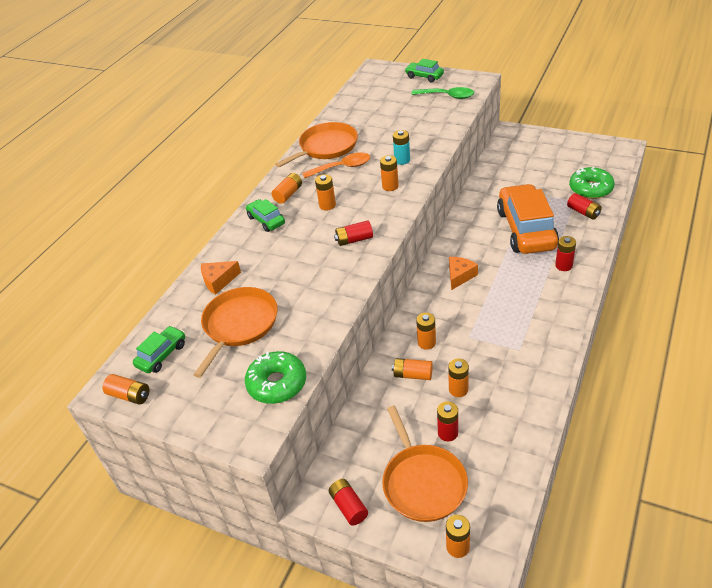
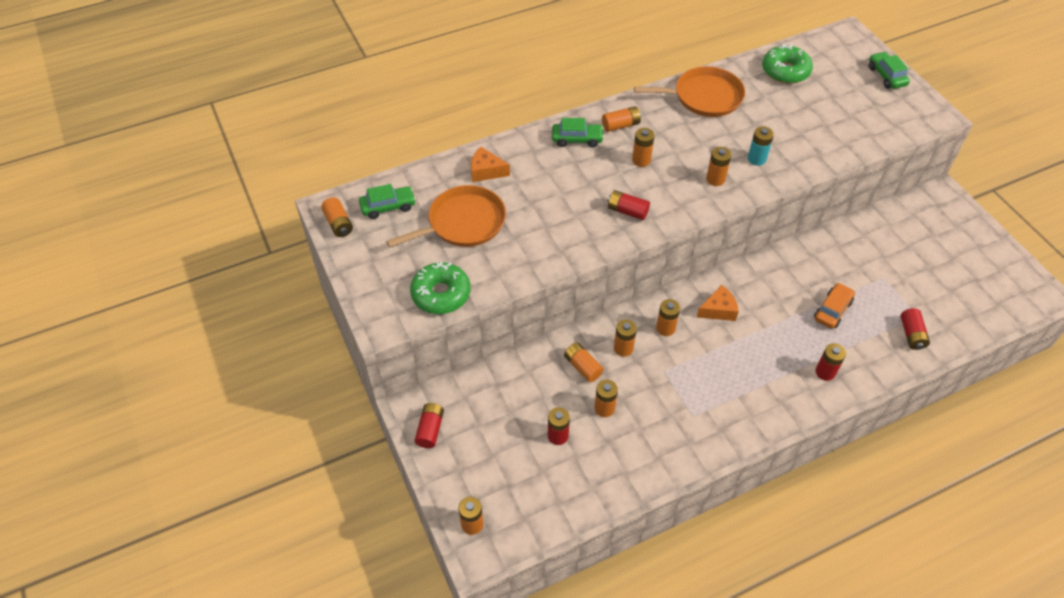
camera: 35 degrees right, 10 degrees up
(266, 220) = (577, 139): green car -> green car turned 90 degrees clockwise
(342, 167) = (695, 129): orange spoon -> none
(423, 482) = (499, 457): orange pan -> none
(439, 310) = (665, 328): none -> orange battery
(447, 96) = (883, 115): green spoon -> none
(526, 229) = (832, 310): orange car -> orange car, size x0.47
(590, 189) = (950, 316): green donut -> green donut (785, 71)

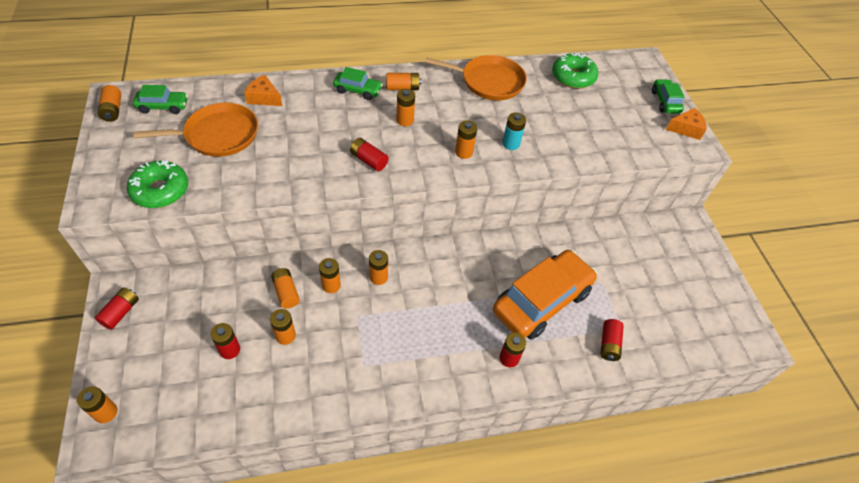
camera: 10 degrees right, 0 degrees up
(718, 310) = (435, 273): orange cheese -> orange cheese (686, 129)
(832, 310) = (541, 301): orange car -> orange car, size x2.13

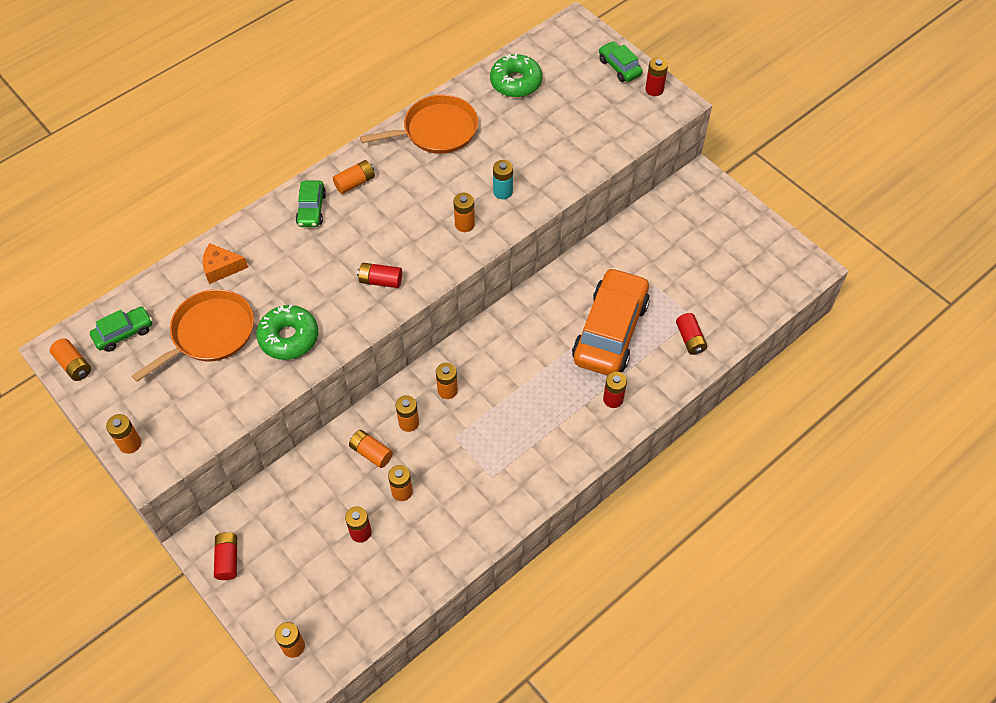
camera: 25 degrees left, 5 degrees up
(160, 190) = (204, 419): green donut -> green donut (289, 337)
(358, 90) = (311, 209): green car -> green car turned 105 degrees clockwise
(405, 120) = (384, 219): orange battery -> orange battery (130, 443)
(686, 129) = (654, 89): orange cheese -> red battery

